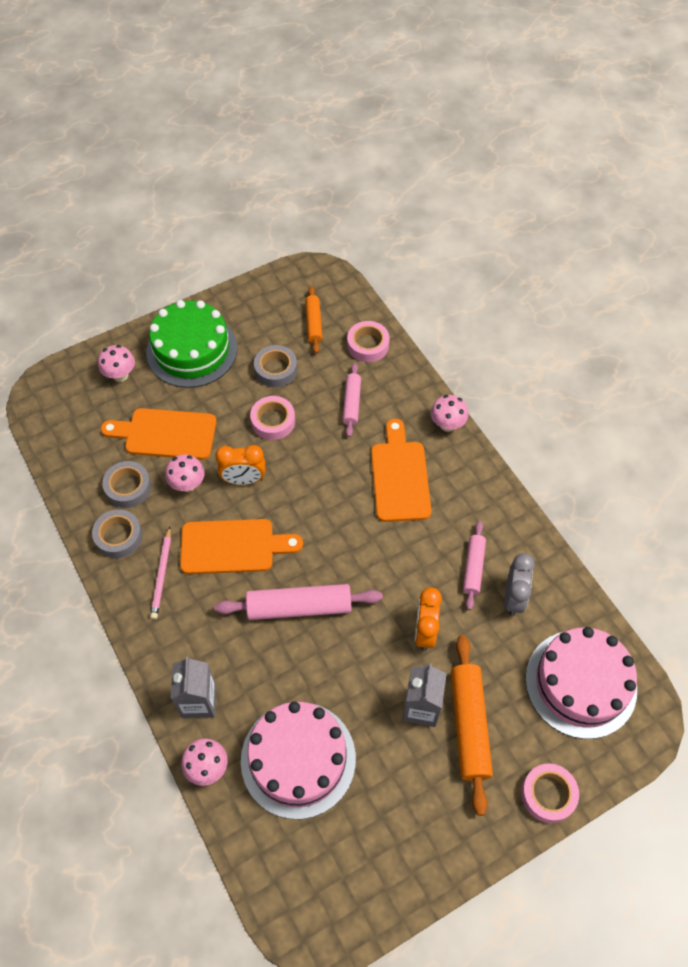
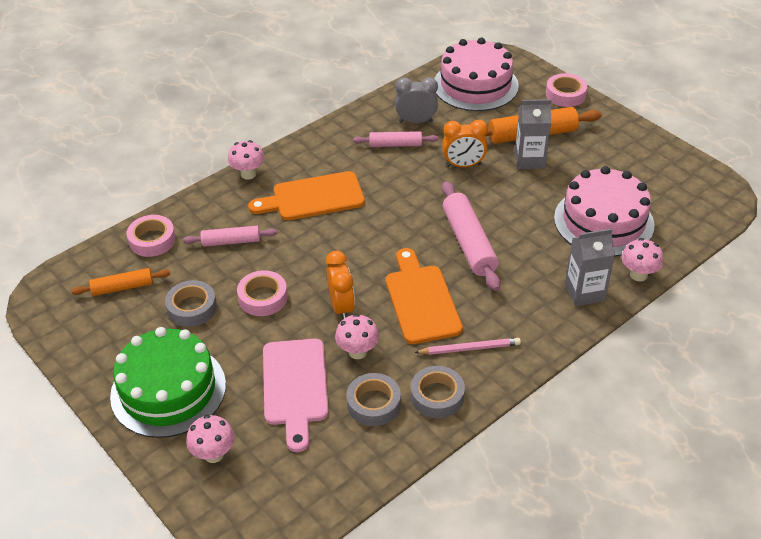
camera: 100 degrees left, 15 degrees down
(166, 434) = (295, 386): orange cutting board -> pink cutting board

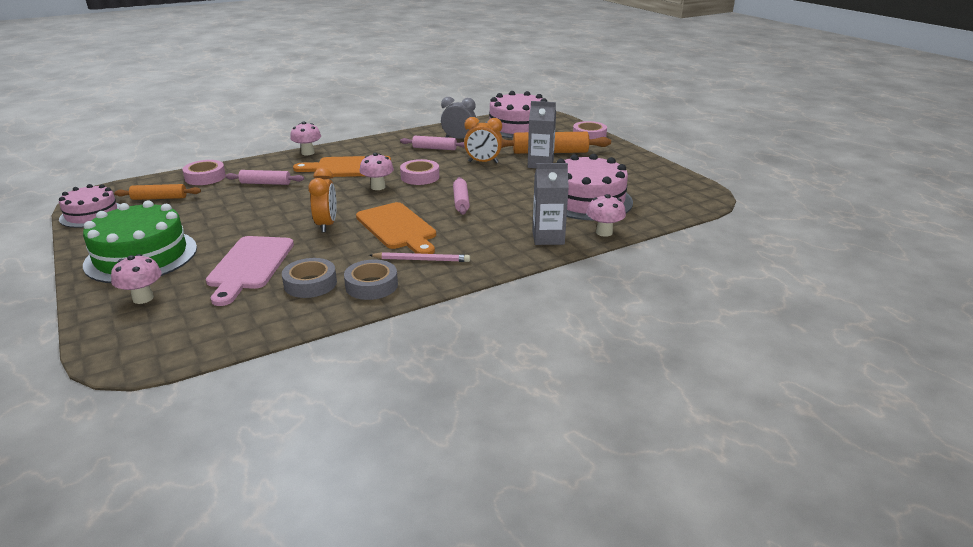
camera: 10 degrees right, 15 degrees down
(62, 328) = (91, 214): none -> pink cake
(192, 308) = (203, 214): grey tape -> none
(263, 298) = (265, 214): pink tape -> pink tape (420, 177)
(357, 352) = (320, 251): pink mushroom -> pink mushroom (378, 187)
(421, 300) = (398, 228): orange cutting board -> orange cutting board turned 150 degrees clockwise
(468, 243) = (461, 201): pink rolling pin -> pink rolling pin, size x0.59

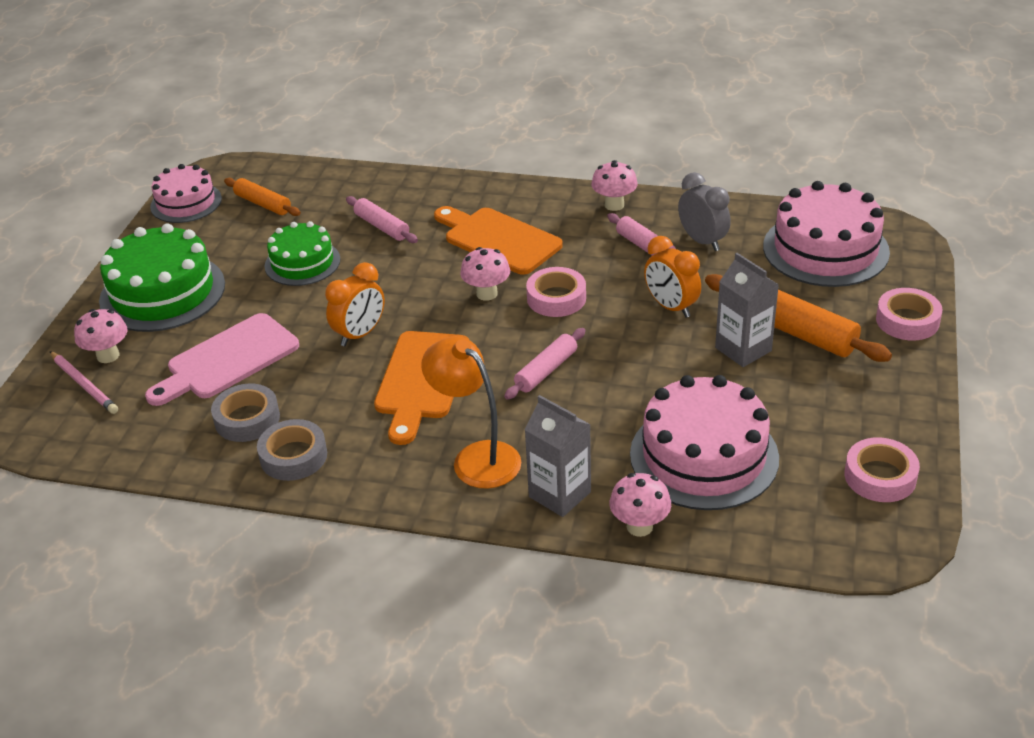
camera: 45 degrees right, 10 degrees up
(205, 177) = (337, 186): pink tape -> pink tape (880, 476)
(234, 211) = (302, 263): none -> green cake
(308, 153) = (487, 187): pink mushroom -> pink mushroom (614, 205)
(421, 259) = (383, 447): pink pencil -> pink pencil (84, 384)
(482, 243) = (476, 457): none -> orange lamp

